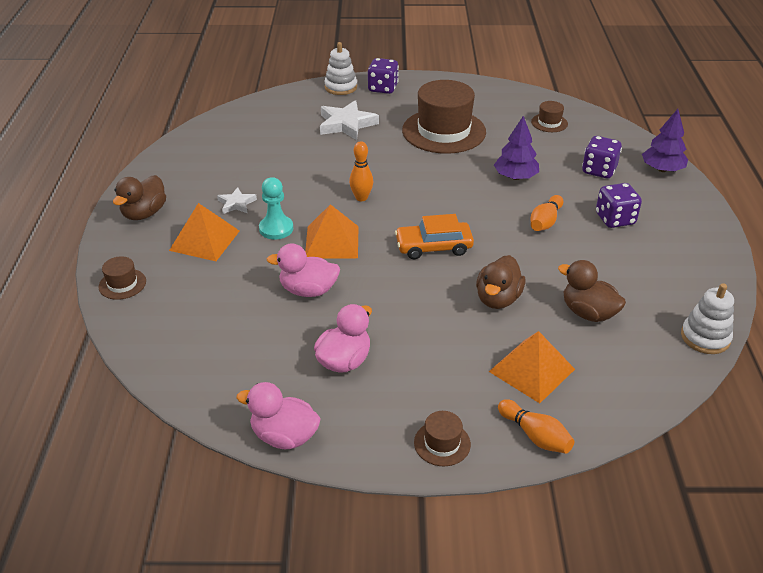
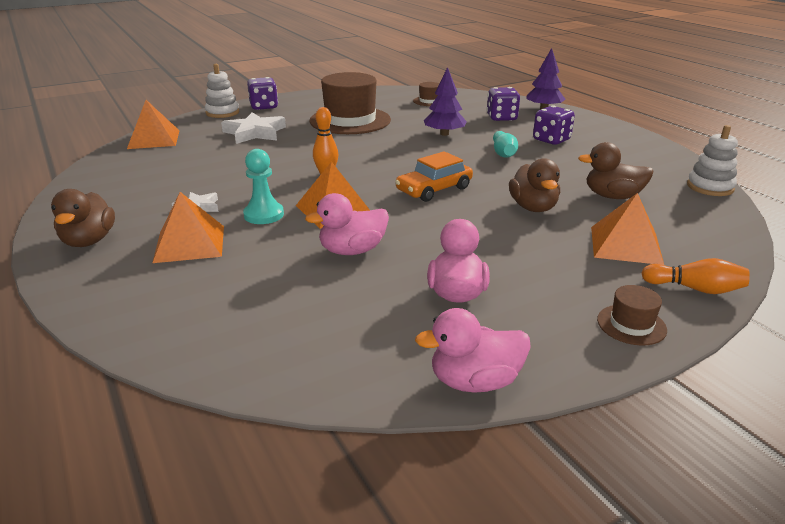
camera: 30 degrees left, 10 degrees down
(122, 284) = (117, 309): brown hat -> none
(260, 109) = (153, 139): none -> orange pyramid
(545, 222) = (503, 153): orange bowling pin -> turquoise bowling pin

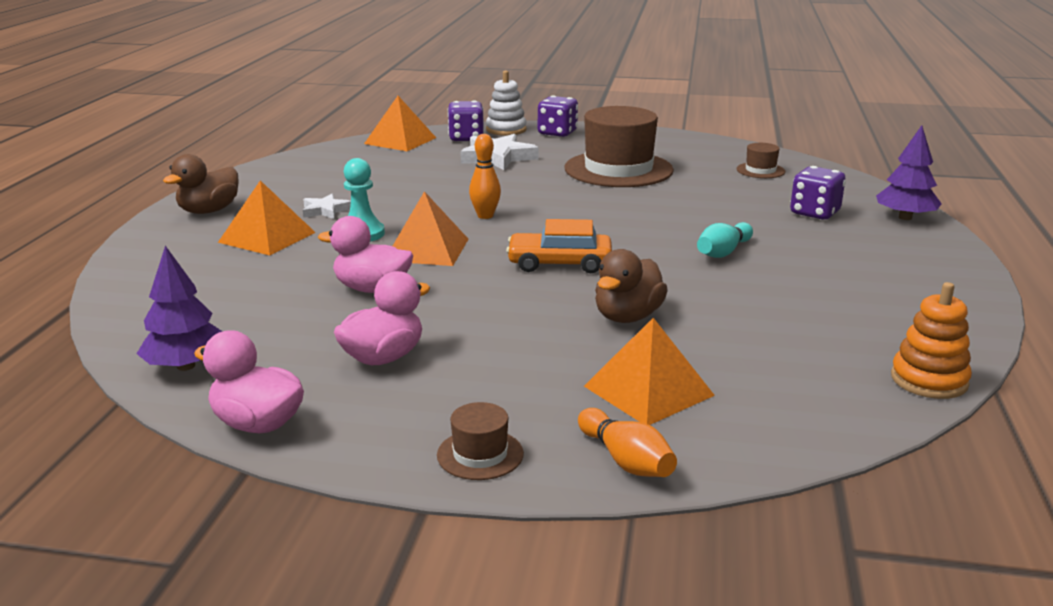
camera: 40 degrees right, 5 degrees down
(444, 134) = (697, 211): purple tree -> purple tree (186, 366)
(551, 140) = (823, 256): purple dice -> purple dice (466, 138)
(612, 196) = (754, 340): brown duck -> none
(710, 187) = (929, 380): white stacking toy -> orange stacking toy

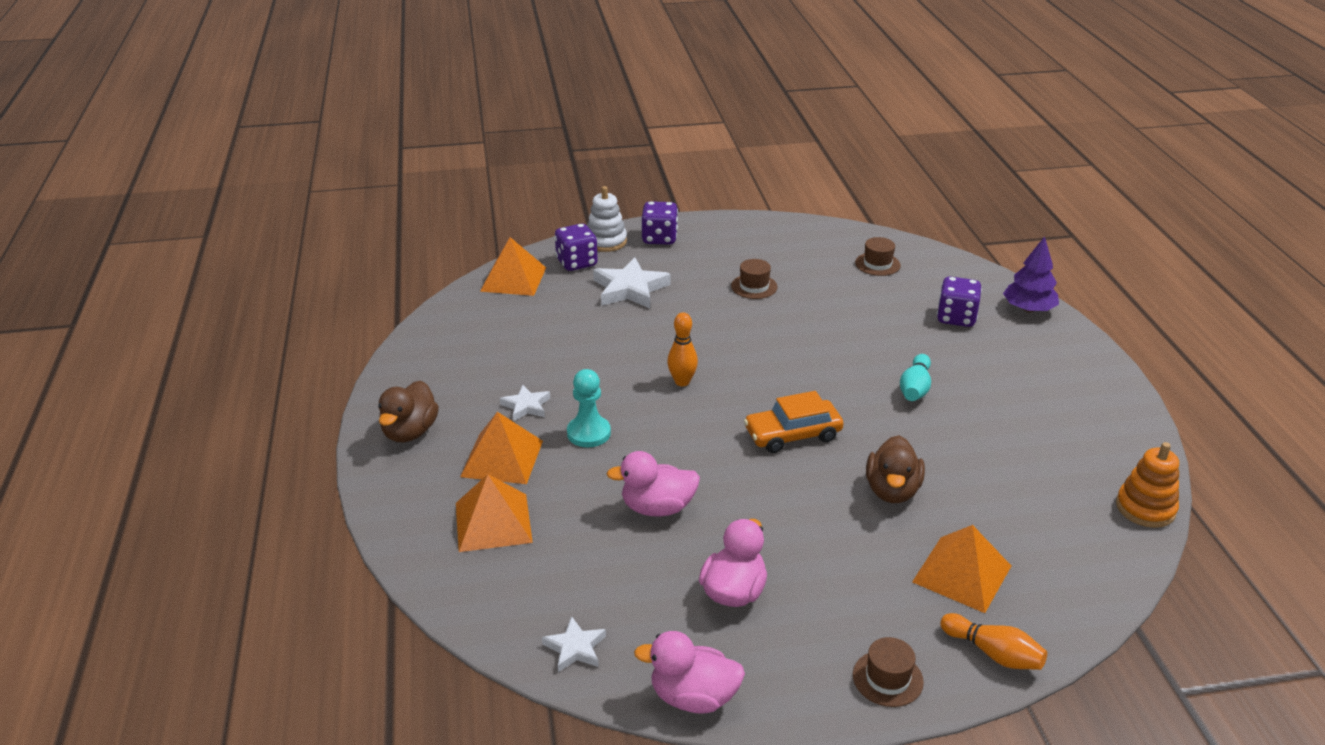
camera: 20 degrees left, 10 degrees up
(186, 366) = (575, 648): purple tree -> white star
(427, 249) = (665, 442): orange pyramid -> orange pyramid (493, 522)
(618, 169) = (754, 286): brown hat -> brown hat, size x0.44

